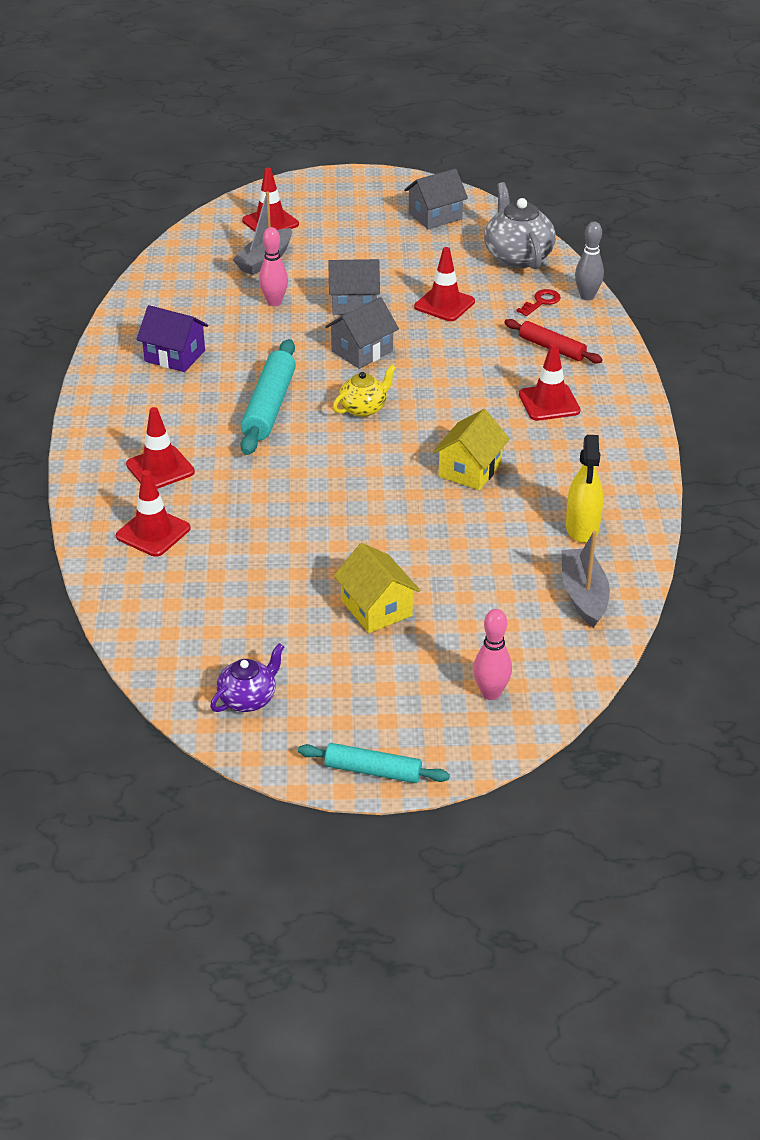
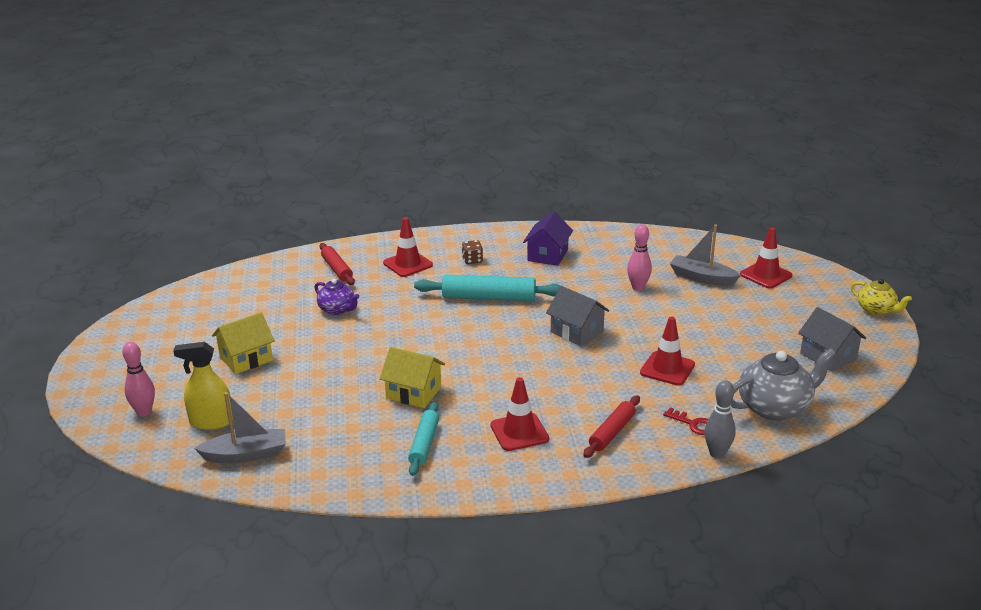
camera: 85 degrees right, 10 degrees down
(153, 532) = (337, 269): red traffic cone -> red rolling pin
(168, 414) = (472, 260): none -> brown dice
(248, 698) = (166, 317): purple teapot -> purple teapot (337, 309)
(354, 304) = (650, 323): grey house -> none
(364, 408) = (493, 338): yellow teapot -> yellow teapot (876, 310)
(373, 771) = (85, 367): turquoise rolling pin -> turquoise rolling pin (424, 444)
(582, 528) = (334, 453): yellow spray bottle -> yellow spray bottle (211, 422)

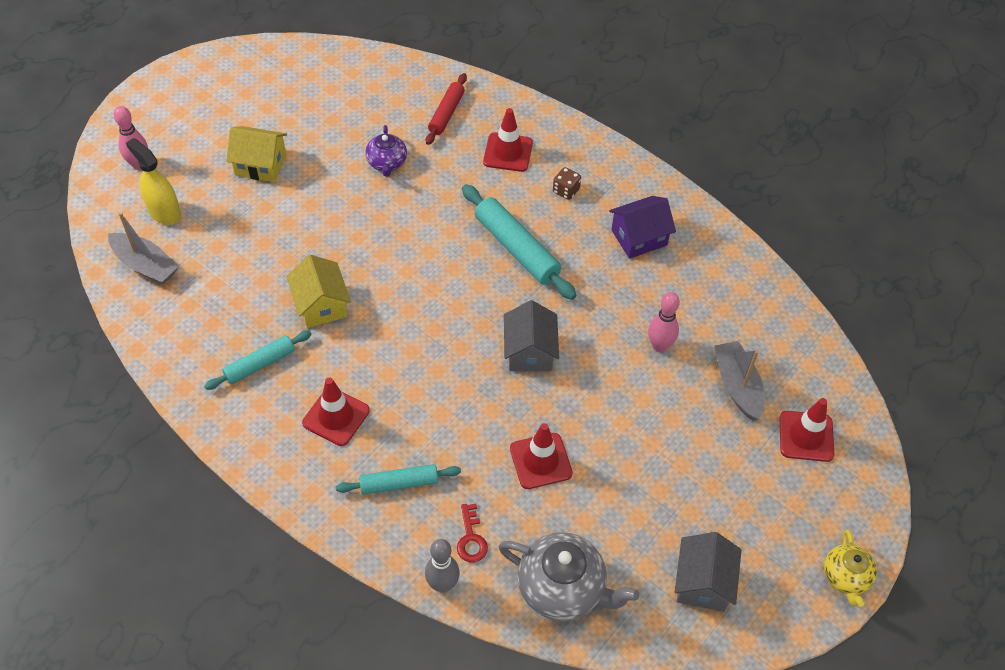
camera: 45 degrees right, 25 degrees up
(612, 432) = (399, 483): red rolling pin -> turquoise rolling pin

